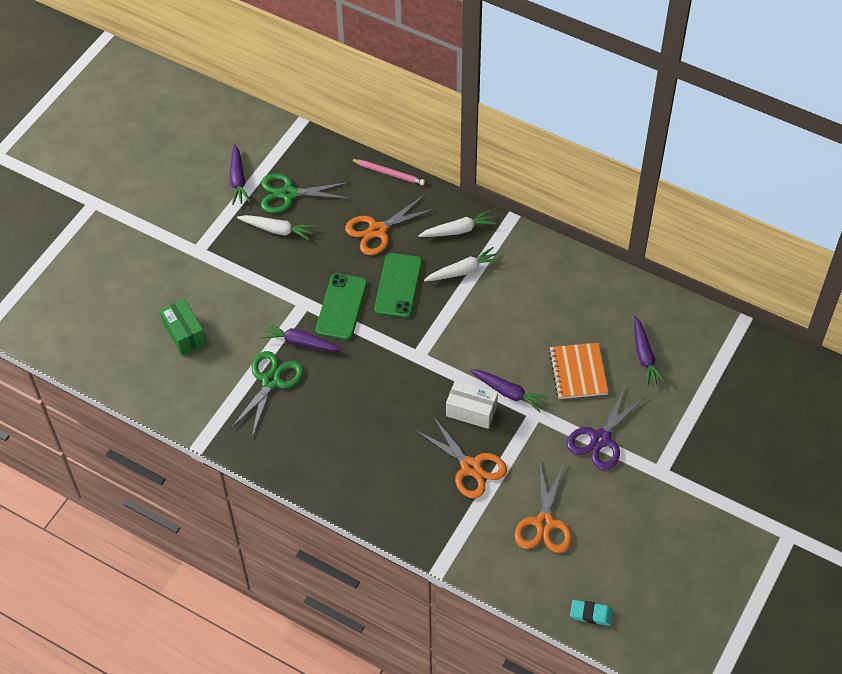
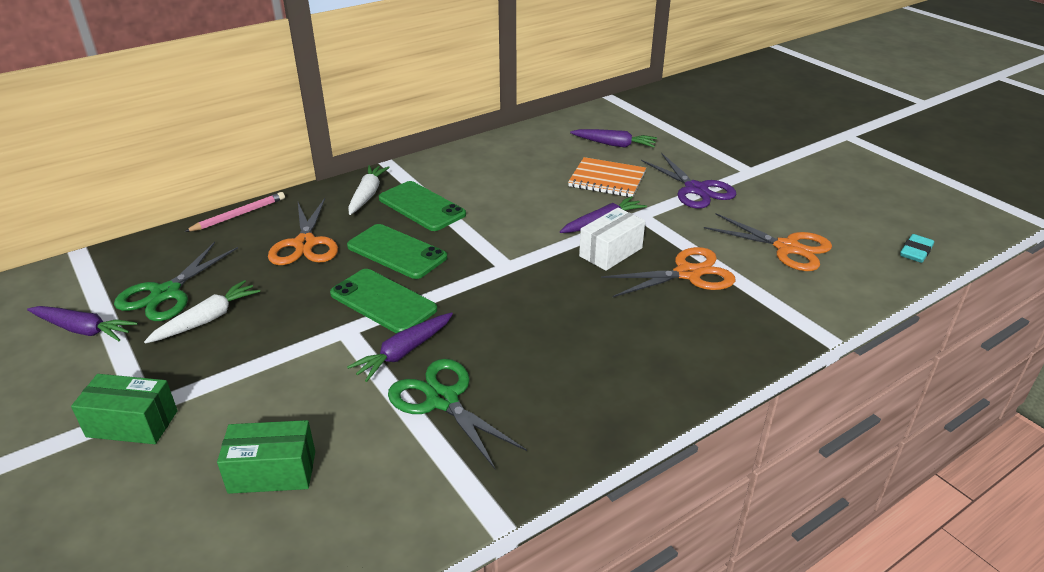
camera: 65 degrees left, 20 degrees down
(185, 254) = (132, 424): none -> green box
(463, 271) = (421, 206): white carrot -> green phone

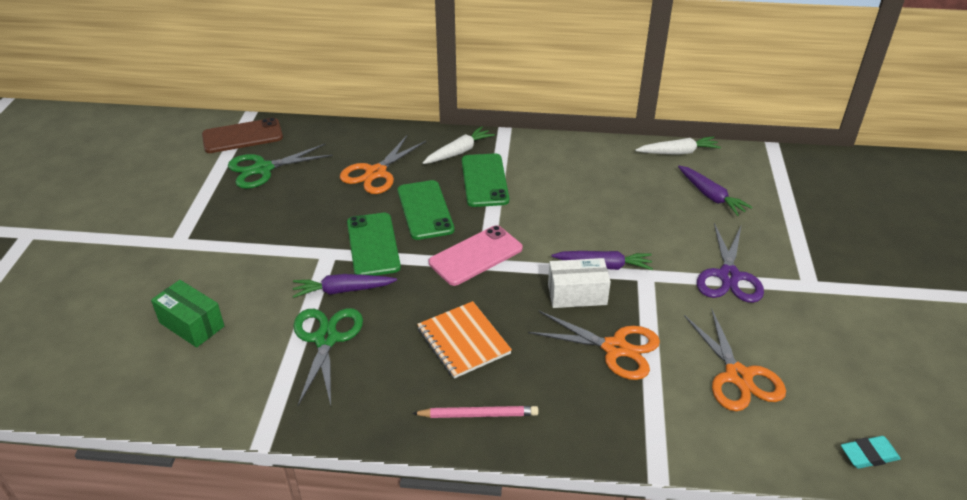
camera: 40 degrees right, 5 degrees up
(83, 330) = (200, 172): purple carrot -> none
(97, 275) = (242, 136): none -> brown phone
(132, 424) = (162, 249): green box -> none
(207, 319) = (264, 200): white carrot -> white carrot (678, 152)
(239, 215) = (362, 129): pink pencil -> pink pencil (478, 415)
(491, 264) = (476, 255): none -> pink phone
(607, 180) = (659, 227): orange notebook -> orange notebook (463, 341)

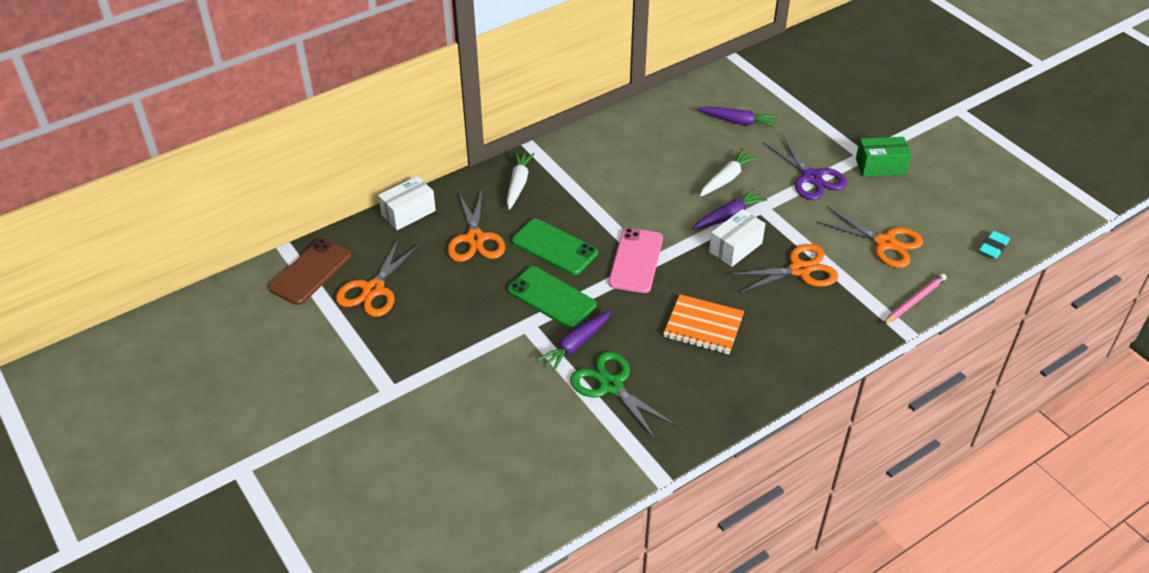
camera: 40 degrees left, 5 degrees up
(192, 324) = (498, 441): green box -> green box (880, 166)
(263, 169) = (373, 290): green scissors -> orange scissors
(355, 132) = (408, 213): none -> white box
(478, 415) = (771, 367): pink pencil -> pink pencil (914, 301)
(484, 180) = (568, 197): green phone -> none
(678, 152) = (679, 97): white carrot -> white carrot (726, 178)

